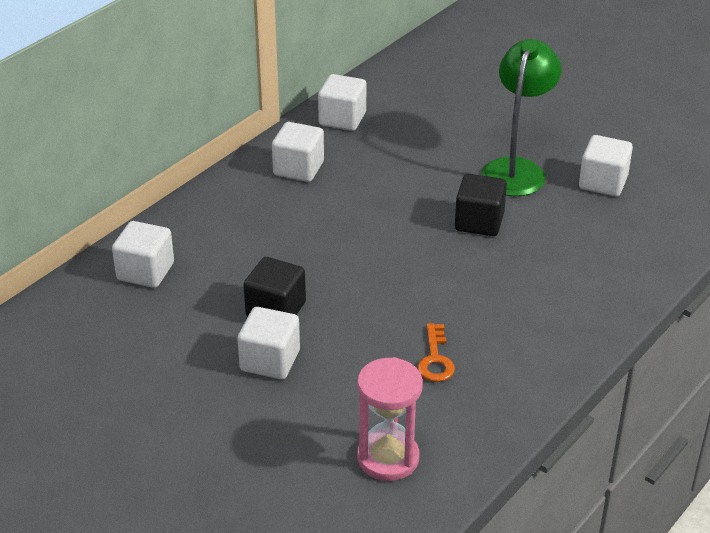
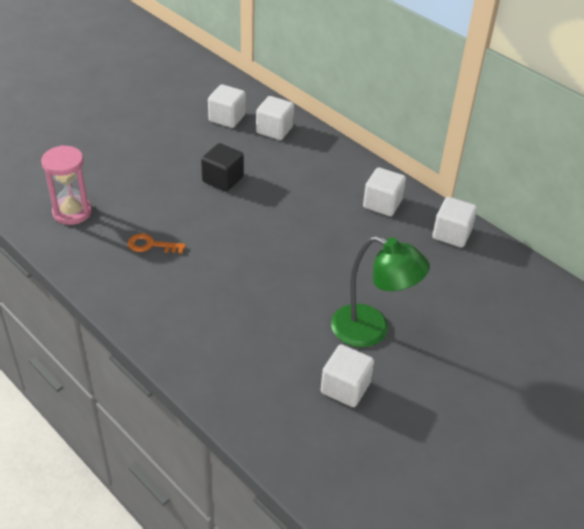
camera: 95 degrees right, 5 degrees up
(270, 361) = (175, 173): white cube -> white cube (227, 118)
(479, 222) = (300, 293): black cube -> none

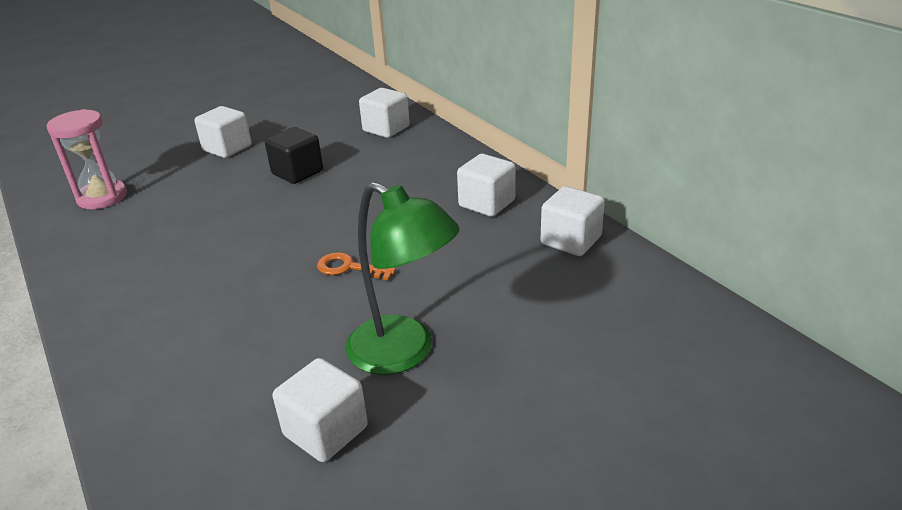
camera: 15 degrees right, 10 degrees down
(151, 245) = (168, 234): orange key -> orange key (349, 268)
(227, 118) = (337, 118): white cube -> white cube (227, 148)

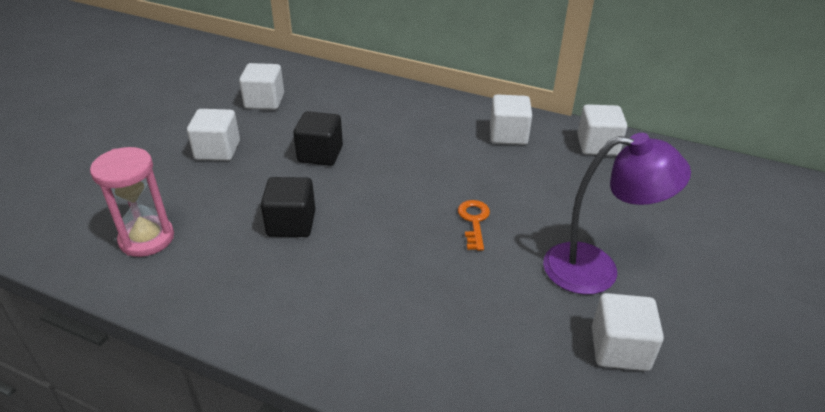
camera: 35 degrees left, 5 degrees up
(205, 219) = (291, 223): none -> black cube
(349, 268) = (474, 221): orange key -> orange key turned 105 degrees clockwise
(386, 129) = (348, 93): white cube -> white cube (264, 101)
(404, 353) = (596, 269): green lamp -> purple lamp

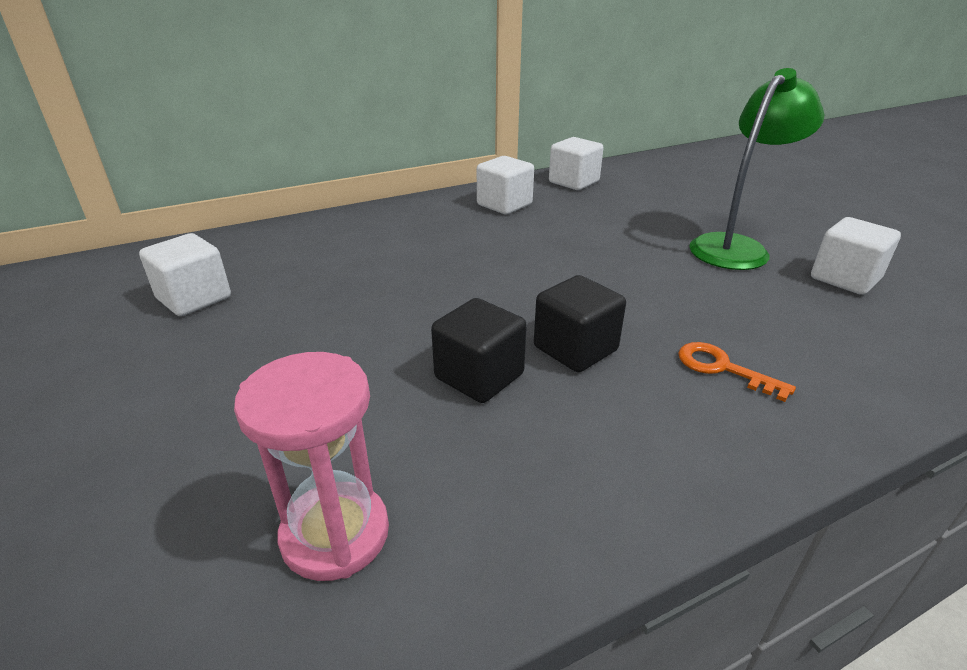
camera: 50 degrees left, 5 degrees down
(217, 150) = (230, 375): white cube -> none
(320, 154) = (373, 304): black cube -> black cube (575, 349)
(474, 221) = (611, 269): orange key -> orange key (722, 368)
(596, 269) = (736, 247): purple lamp -> green lamp

